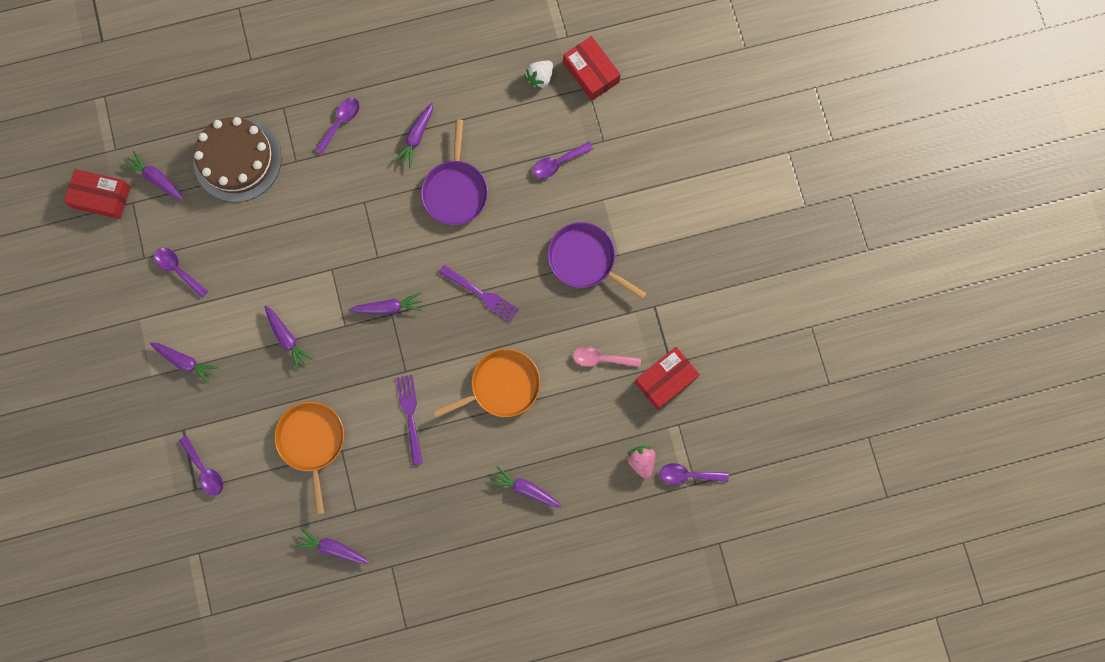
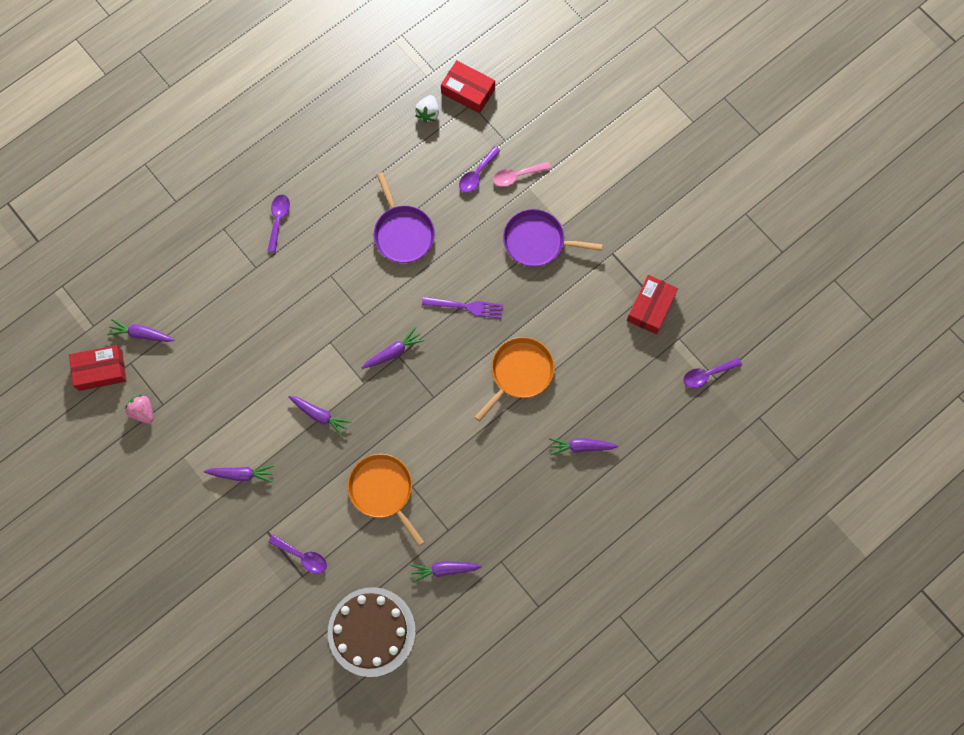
camera: 25 degrees left, 5 degrees down
(178, 270) = (198, 401): purple spoon -> none
(237, 160) = (205, 288): brown cake -> brown cake (371, 631)
(410, 416) = (456, 431): purple fork -> none
(416, 137) = (349, 204): purple carrot -> none
(601, 358) = (590, 314): pink spoon -> pink spoon (517, 176)
(641, 461) = (664, 381): pink strawberry -> pink strawberry (143, 411)

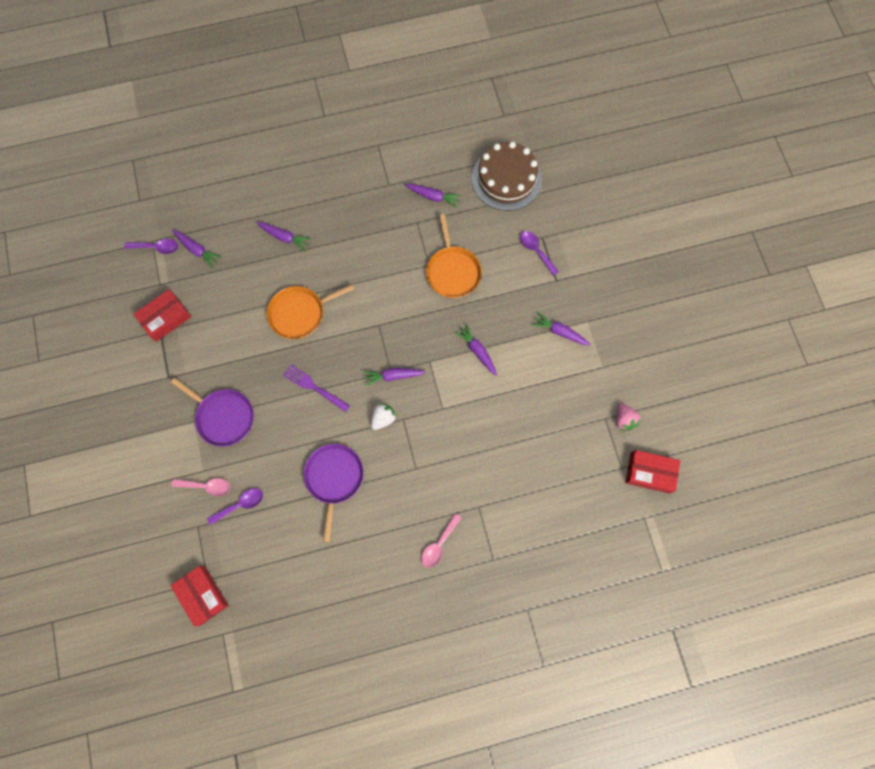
camera: 155 degrees left, 0 degrees up
(141, 334) = (603, 490): purple carrot -> purple carrot (197, 250)
(278, 220) = (439, 544): purple spoon -> pink spoon
(428, 113) = (251, 589): white strawberry -> white strawberry (383, 418)

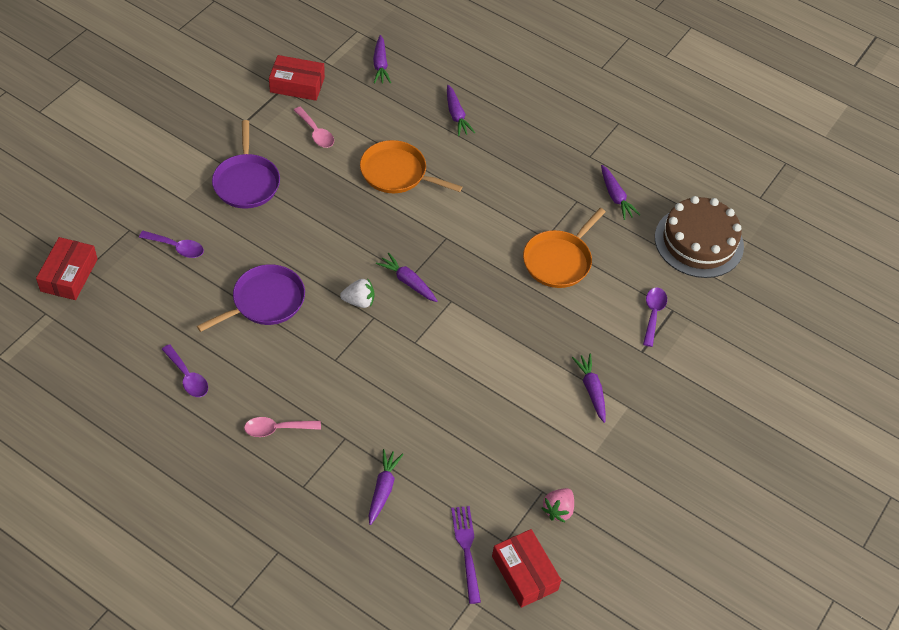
camera: 45 degrees right, 20 degrees down
(156, 247) = (354, 37): purple spoon -> purple spoon (187, 377)
(206, 486) = (171, 212): pink spoon -> pink spoon (316, 133)
(314, 387) = (338, 229): purple fork -> purple fork (467, 550)
(477, 351) = (500, 332): purple carrot -> purple carrot (383, 489)

